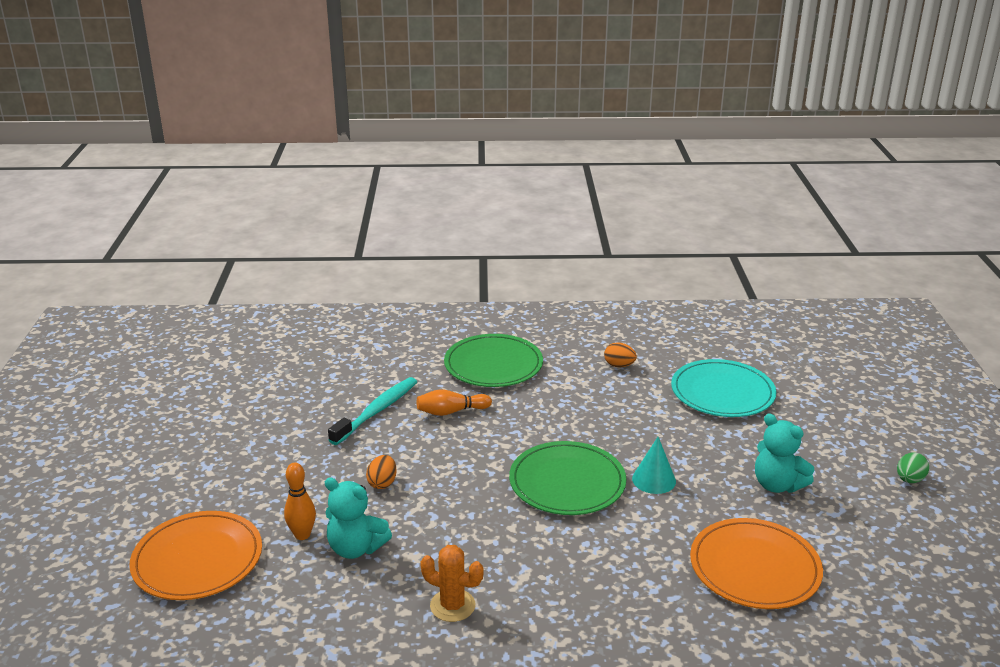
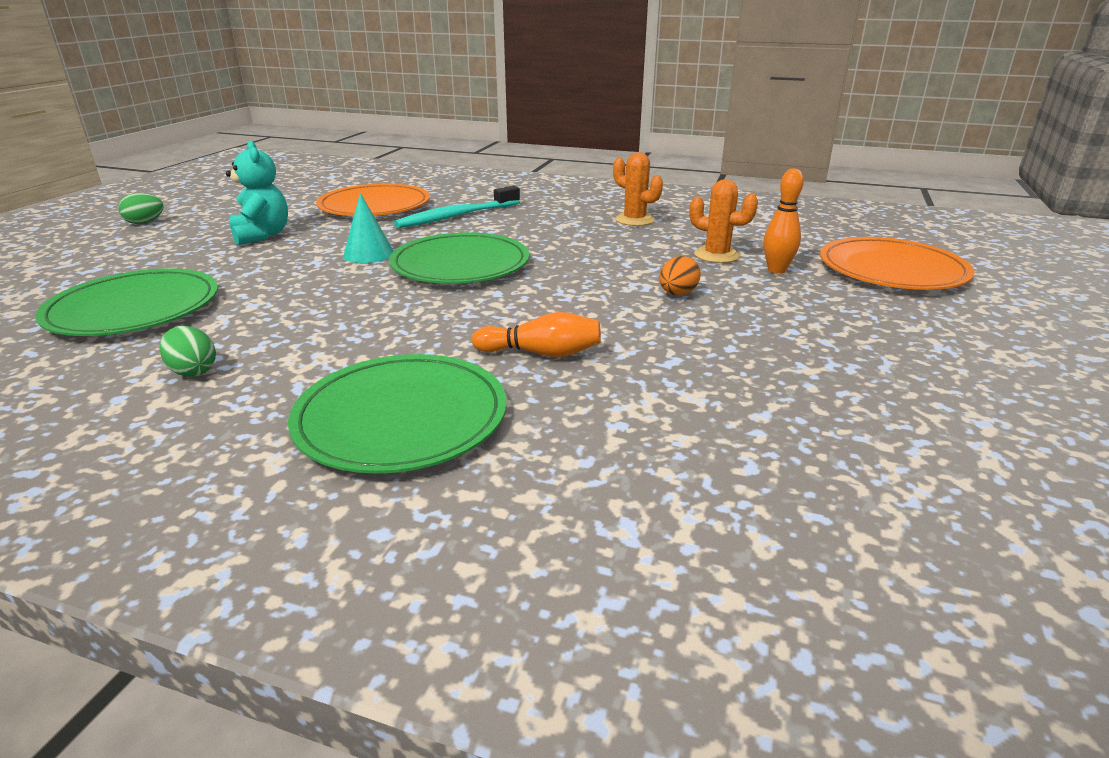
camera: 160 degrees left, 0 degrees up
(356, 548) = (716, 255): turquoise teddy bear -> orange cactus
(377, 411) = (666, 375): turquoise toothbrush -> turquoise toothbrush (457, 216)
(619, 365) = (193, 371): orange egg -> green egg
(722, 392) = (134, 309): turquoise plate -> green plate

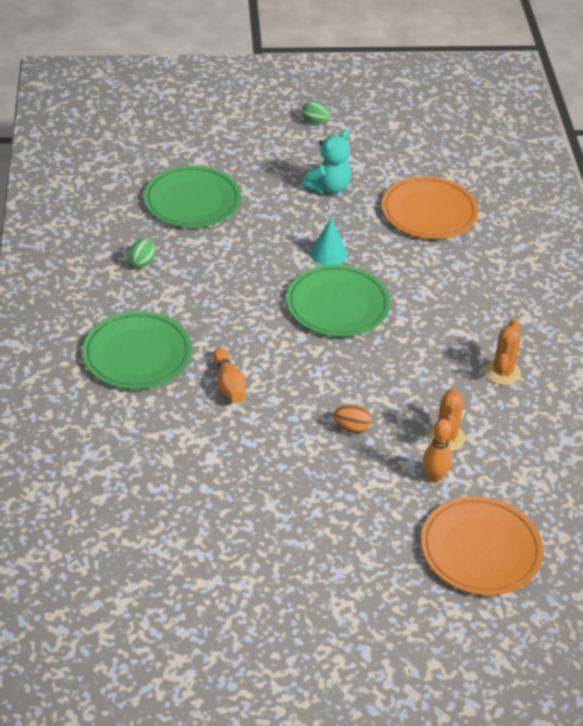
camera: 65 degrees right, 15 degrees up
(457, 216) = (436, 266): turquoise toothbrush -> none

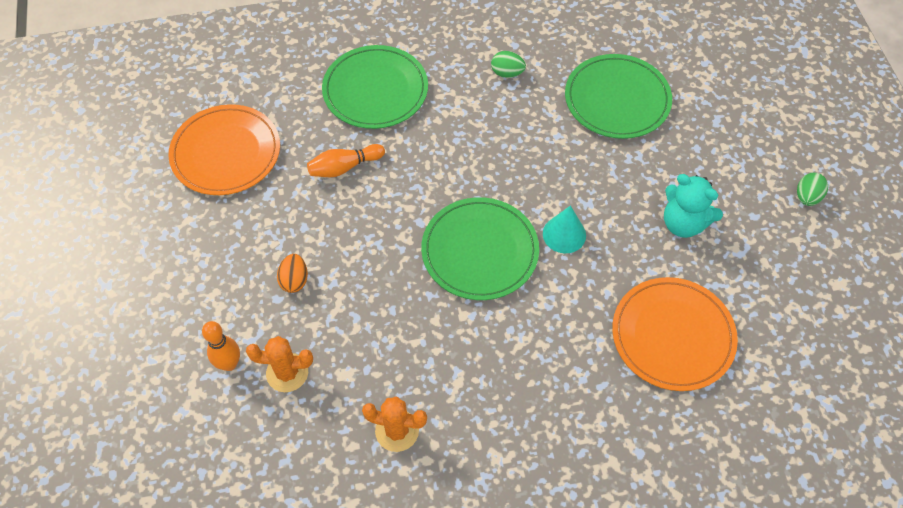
camera: 85 degrees right, 15 degrees up
(480, 549) = (131, 413): orange plate -> orange plate (226, 153)

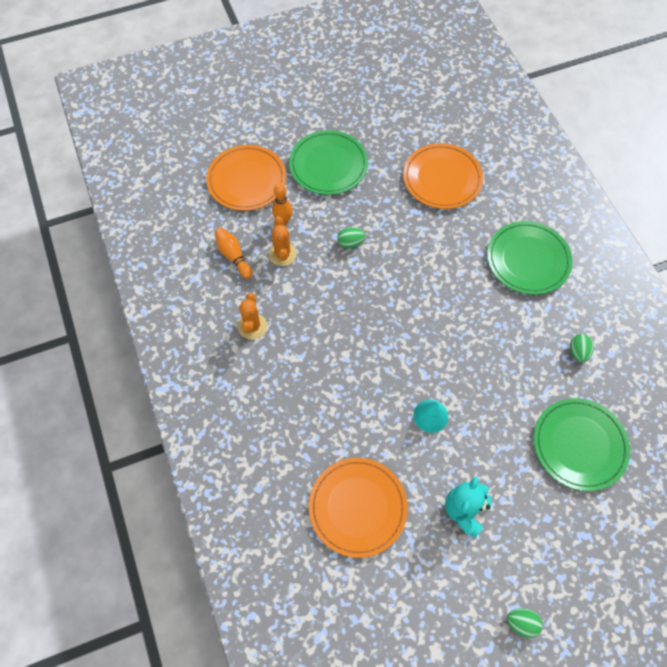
camera: 80 degrees right, 5 degrees up
(136, 407) = (246, 180): none -> orange plate
(294, 280) = (350, 243): orange egg -> green egg
(344, 167) = (450, 253): orange bowling pin -> orange bowling pin (233, 256)
(480, 251) = (401, 356): green plate -> green plate (328, 165)

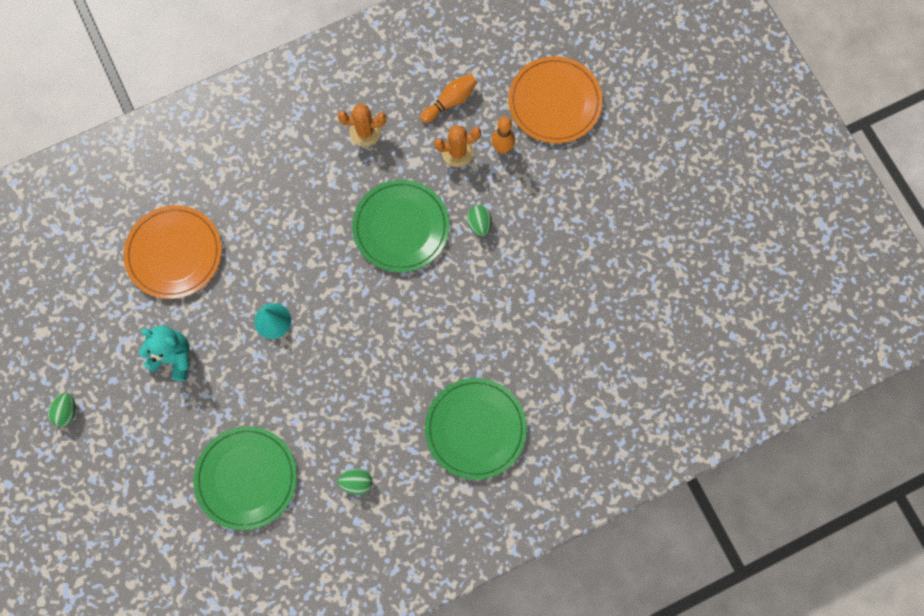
camera: 85 degrees right, 10 degrees up
(328, 165) = (587, 190): green plate -> green plate (401, 227)
(442, 178) = (583, 325): orange plate -> none

